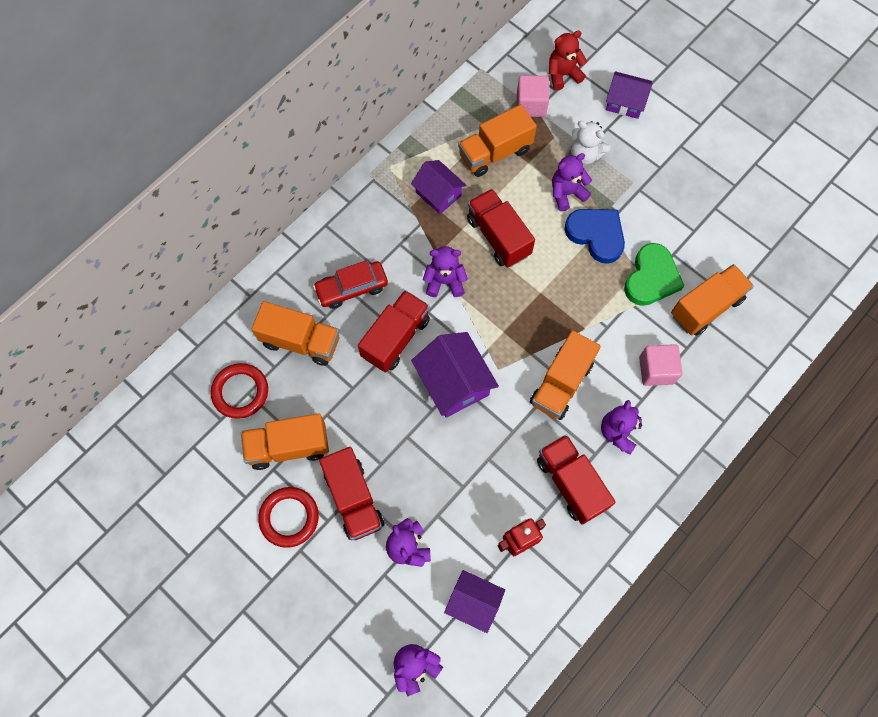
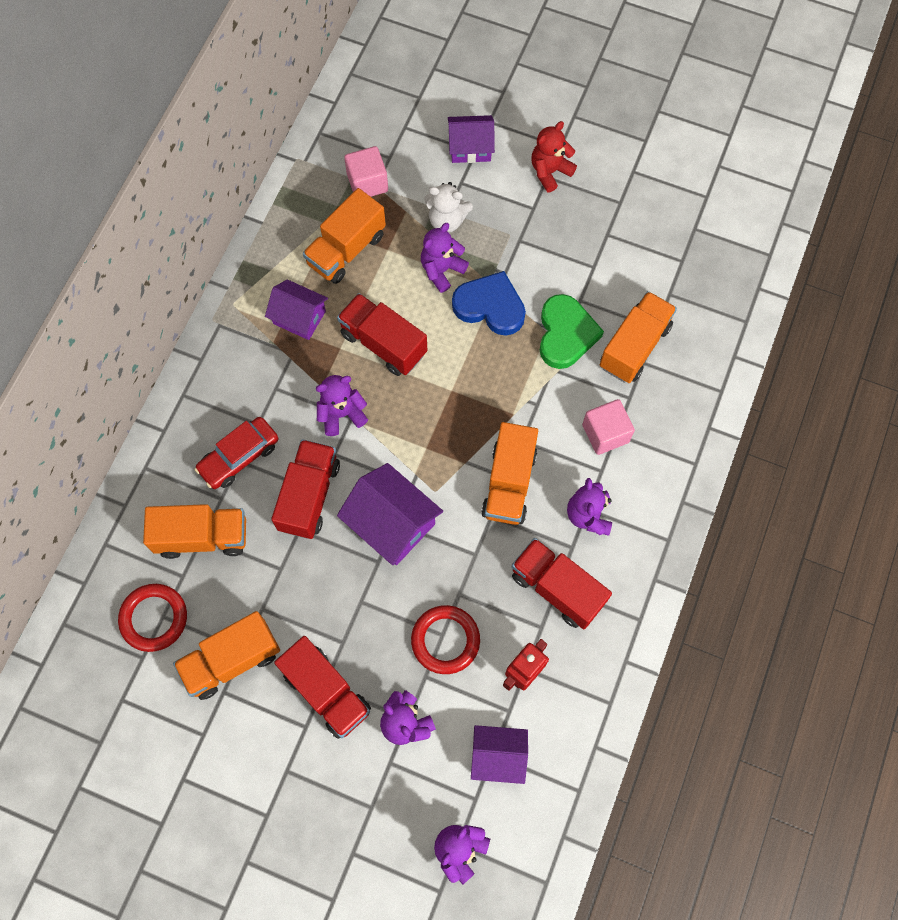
camera: 20 degrees left, 0 degrees up
(289, 517) = (261, 739): red ring -> red ring (445, 640)
(563, 75) = (391, 137): red teddy bear -> red teddy bear (550, 172)

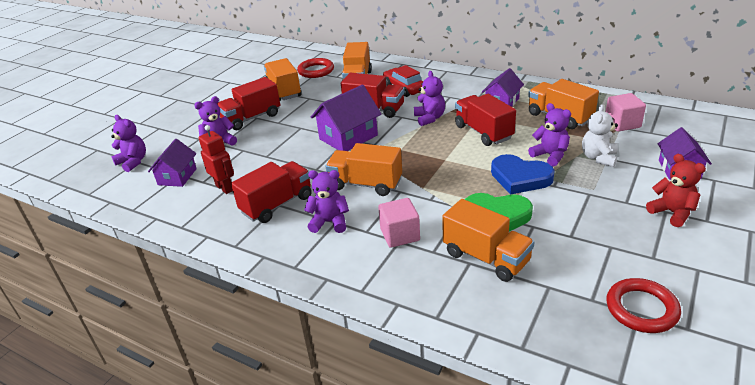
camera: 100 degrees right, 35 degrees down
(383, 343) = (483, 132): red truck -> red truck turned 75 degrees counterclockwise
(445, 640) = (262, 157): red ring -> red ring (641, 309)
(490, 306) = (520, 178): blue heart -> blue heart turned 90 degrees clockwise

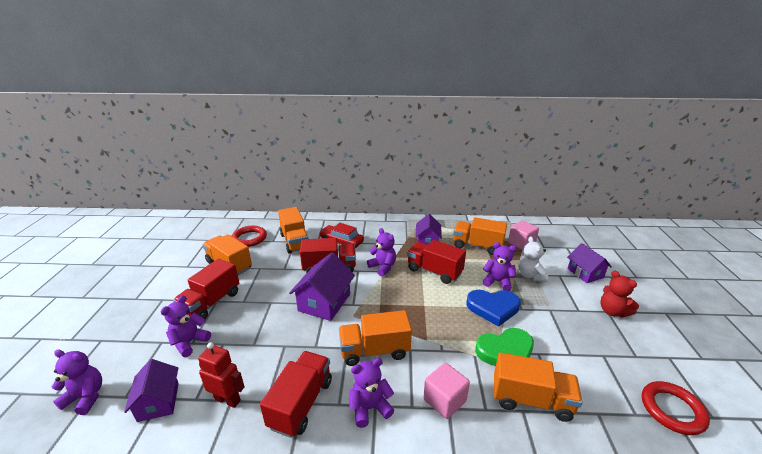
camera: 30 degrees left, 5 degrees down
(672, 213) = (612, 311): red teddy bear -> red teddy bear turned 150 degrees counterclockwise

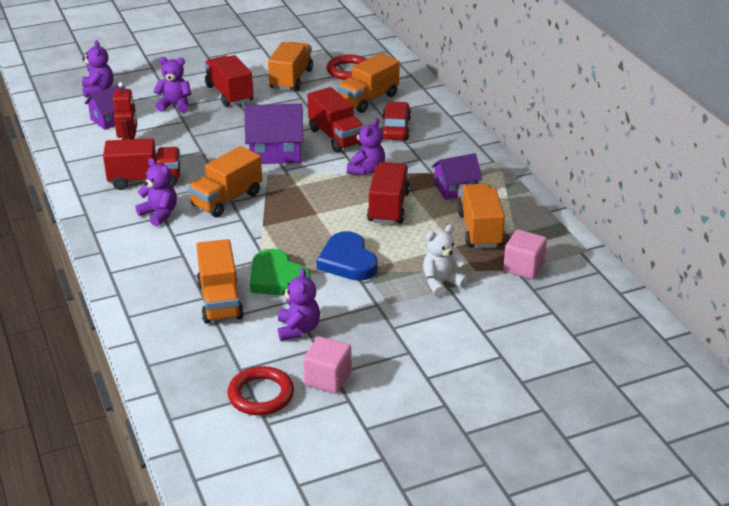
camera: 65 degrees right, 5 degrees up
(211, 303) = (229, 94): red truck -> red truck turned 60 degrees clockwise
(374, 350) = (227, 199): orange truck -> orange truck turned 105 degrees counterclockwise
(444, 400) = (190, 251): pink cube -> pink cube (328, 379)
(497, 281) = (405, 258): purple teddy bear -> purple teddy bear (298, 329)
(585, 273) = (489, 331): purple house -> none
(612, 311) = (412, 356): red teddy bear -> none

